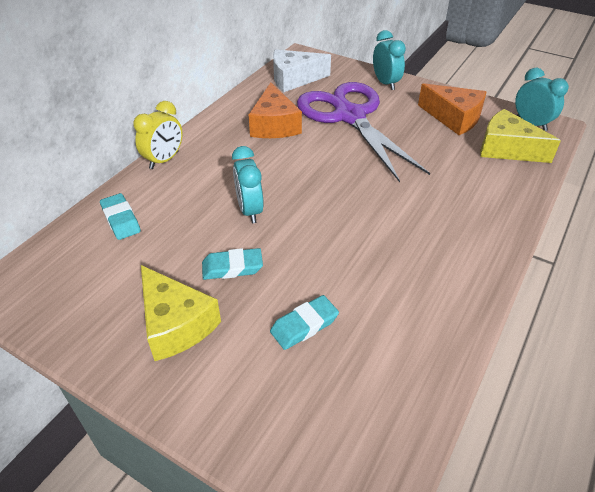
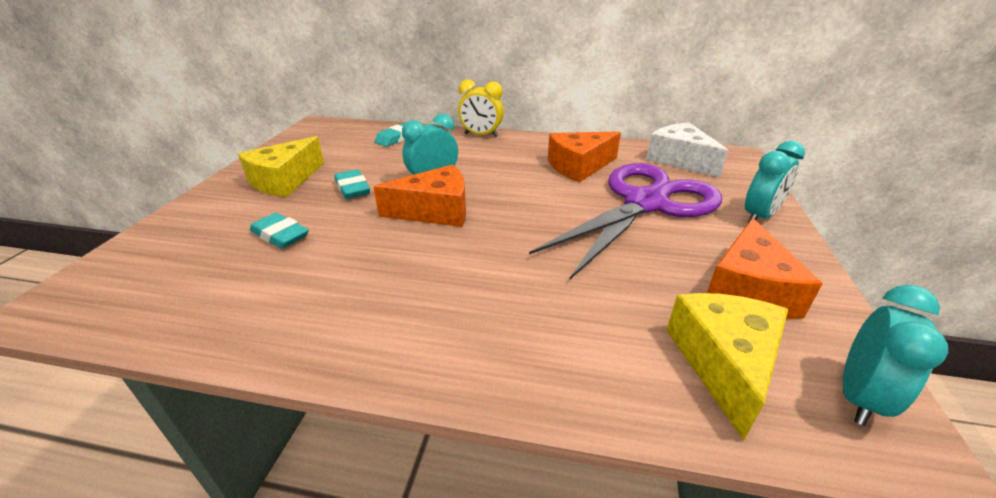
camera: 70 degrees right, 10 degrees down
(308, 218) = (435, 211): none -> orange cheese

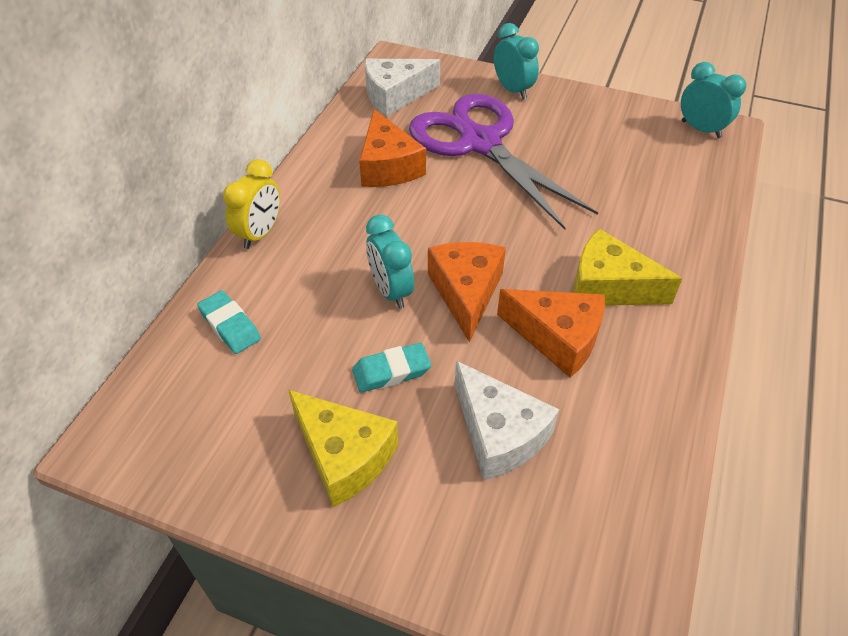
camera: 80 degrees left, 15 degrees up
(280, 235) = (498, 433): turquoise eraser -> white cheese
(724, 363) = (679, 167): yellow cheese -> yellow cheese (609, 286)
(748, 289) = (608, 131): orange cheese -> orange cheese (557, 337)

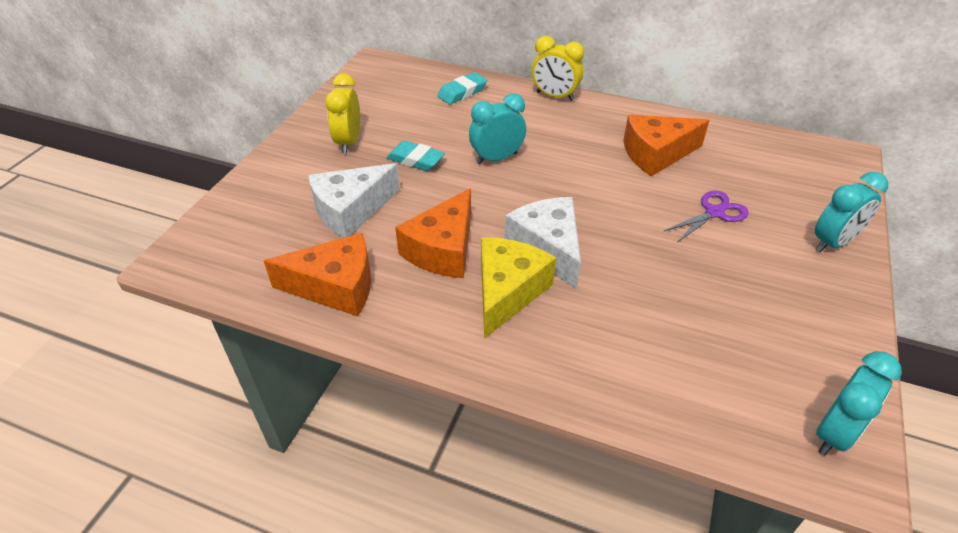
camera: 90 degrees right, 5 degrees down
(344, 456) = (348, 142): yellow cheese -> yellow clock
(391, 371) = (415, 160): turquoise eraser -> turquoise eraser turned 45 degrees counterclockwise
(395, 95) = (774, 156): white cheese -> white cheese (548, 248)
(466, 292) = (496, 198): orange cheese -> orange cheese (335, 287)
(480, 143) = (714, 213): purple scissors -> purple scissors, size x0.40

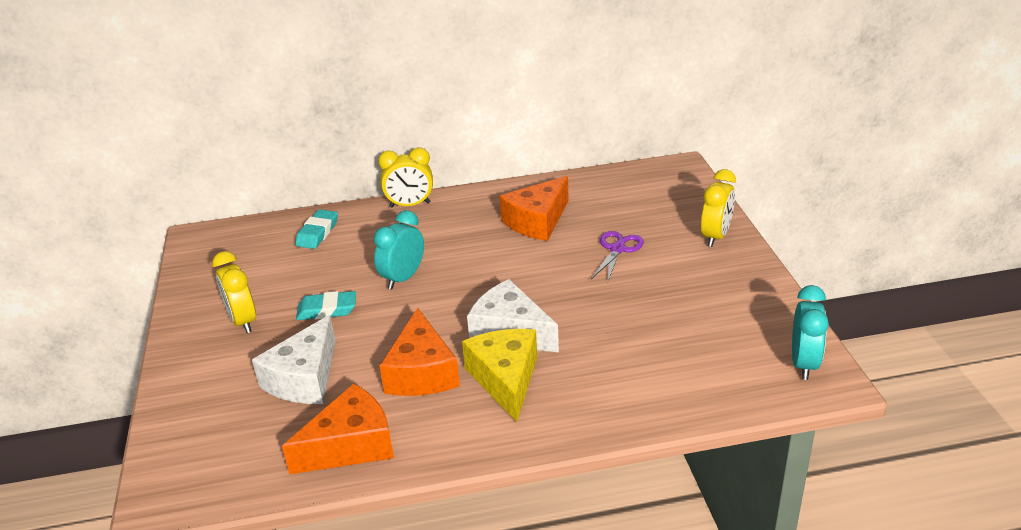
camera: 30 degrees left, 10 degrees down
(833, 243) = (715, 236): turquoise clock -> yellow clock

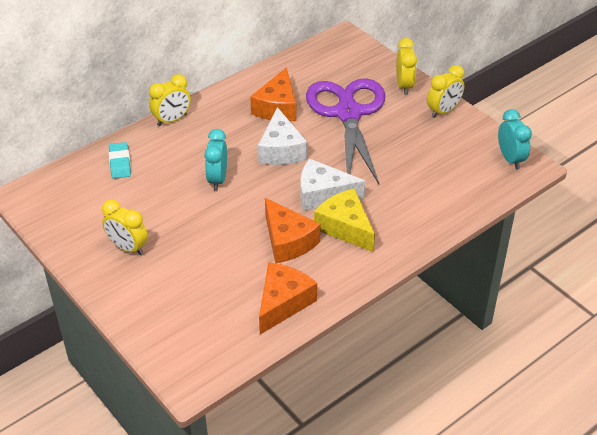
camera: 30 degrees left, 10 degrees up
(304, 378) = (212, 272): white cheese -> white cheese (281, 150)
(327, 310) = (183, 220): turquoise eraser -> none
(617, 249) = (348, 114): purple scissors -> purple scissors, size x2.48
(747, 278) = (443, 111): none -> yellow clock

